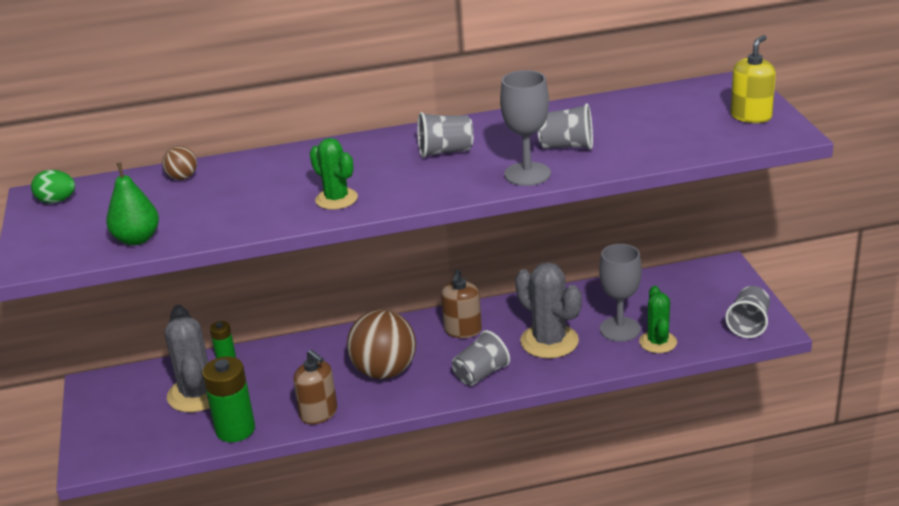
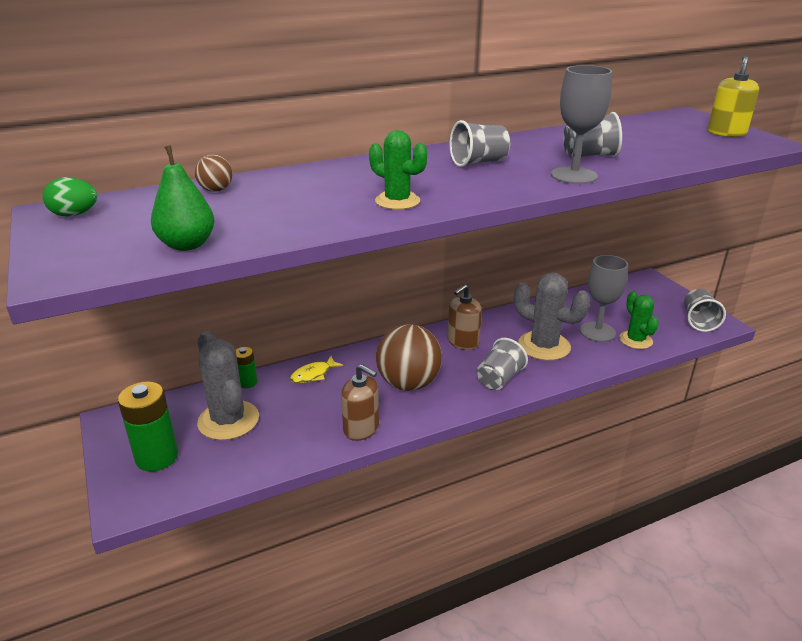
camera: 15 degrees left, 0 degrees up
(235, 429) = (281, 453): green battery -> green battery (157, 457)
(293, 354) = (313, 374): none -> yellow fish
(463, 330) = (463, 342): brown soap dispenser -> brown soap dispenser turned 45 degrees clockwise

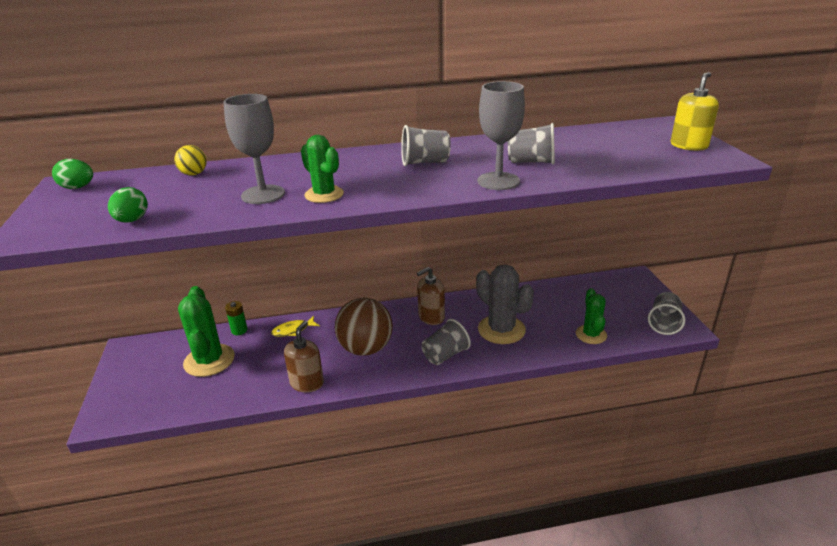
camera: 15 degrees right, 0 degrees up
(157, 457) = (143, 383): green battery -> none
(187, 245) = (132, 220): green pear -> green egg
(216, 190) = (194, 174): brown ball -> yellow ball
(228, 420) = (209, 360): grey cactus -> green cactus
(361, 429) = (307, 383): brown soap dispenser -> brown soap dispenser turned 120 degrees counterclockwise
(597, 332) = (558, 322): grey goblet -> grey goblet (263, 194)

